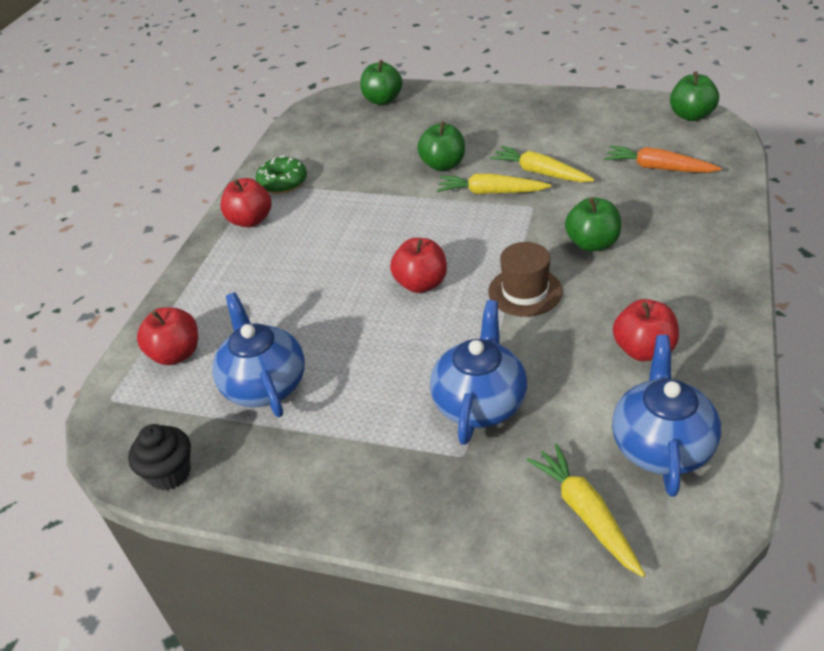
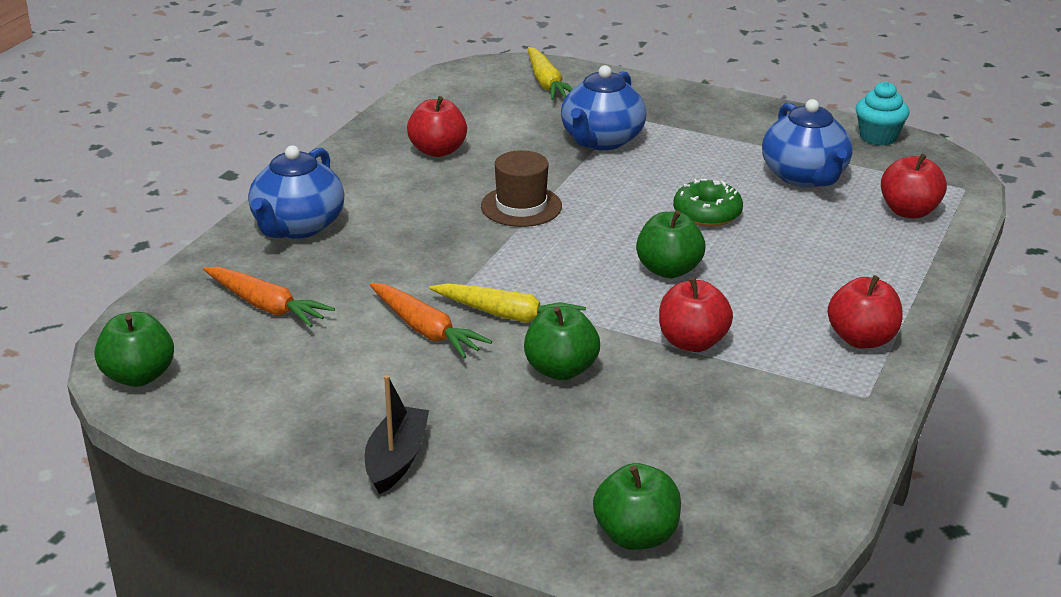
camera: 175 degrees left, 10 degrees down
(170, 473) = (878, 137): black cupcake -> turquoise cupcake
(283, 182) = (822, 390): green donut -> green donut (707, 213)
(421, 284) = (632, 230): red apple -> red apple (692, 342)
(513, 106) = (396, 459): none -> black boat
(540, 173) = (425, 330): yellow carrot -> orange carrot
(592, 243) = (420, 236): green apple -> green apple (668, 270)
(661, 445) = (469, 103): blue teapot -> blue teapot (297, 226)

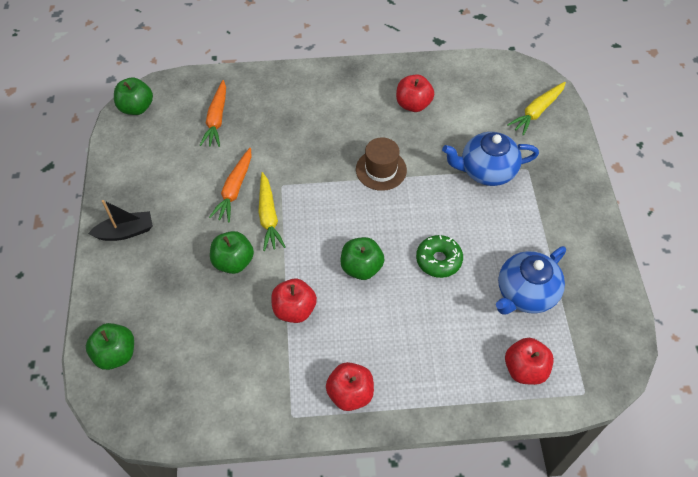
camera: 60 degrees right, 25 degrees up
(297, 226) = (293, 91): blue teapot -> none
(878, 137) = (617, 316): turquoise cupcake -> none

